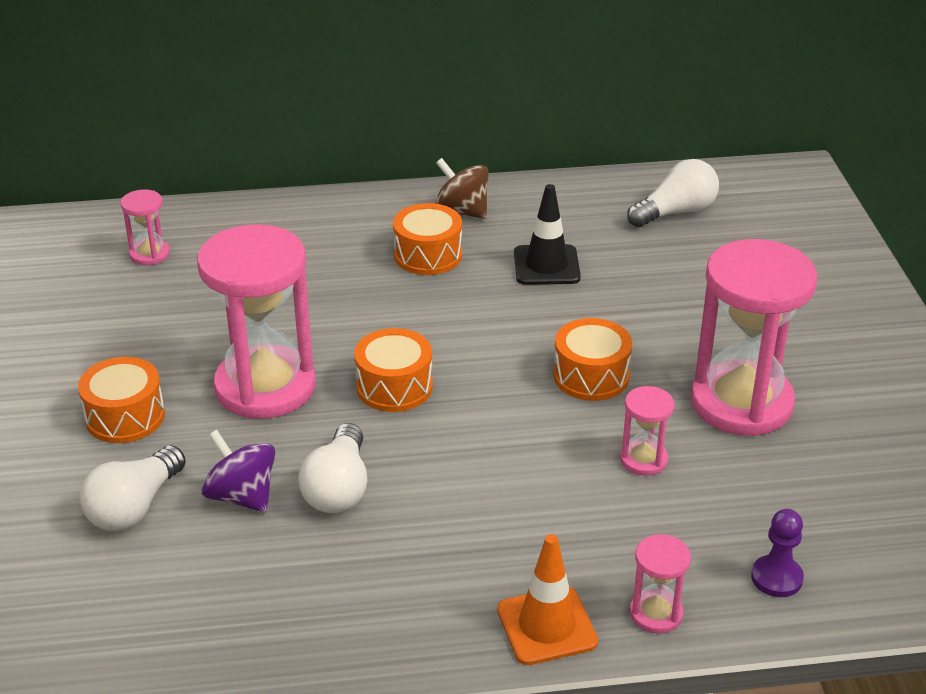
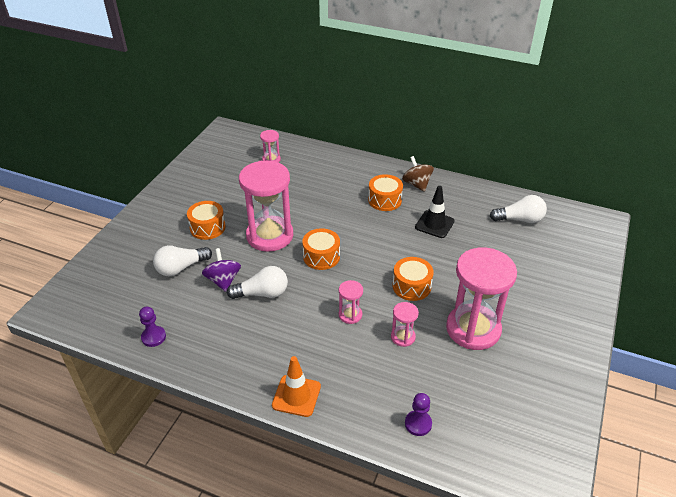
camera: 30 degrees right, 5 degrees up
(189, 648) = (153, 337): none -> purple pawn
(338, 488) = (262, 293): white light bulb -> white light bulb turned 135 degrees counterclockwise
(656, 613) = (348, 413): pink hourglass -> pink hourglass (350, 315)

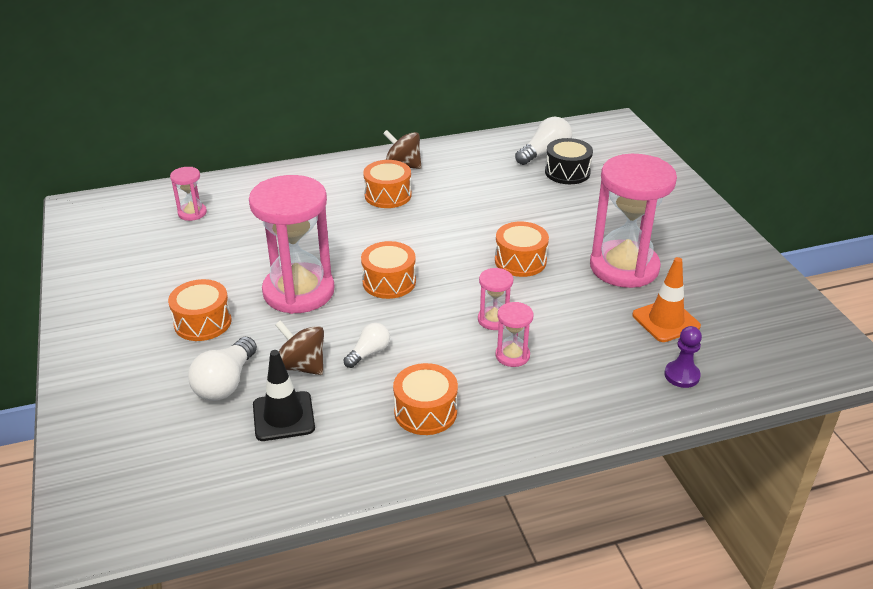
camera: 40 degrees left, 5 degrees down
(153, 337) = (291, 474): purple pawn -> none
(223, 280) = (302, 366): purple spinning top -> brown spinning top
(250, 346) = (425, 411): none -> orange drum
(262, 293) = (369, 353): white light bulb -> white light bulb, size x0.62
(296, 396) = (539, 426): orange traffic cone -> orange traffic cone (666, 321)
(403, 337) = (571, 310): pink hourglass -> pink hourglass (512, 355)
(434, 224) = (470, 194): black traffic cone -> black traffic cone (283, 416)
(518, 241) = (567, 172): none -> black drum

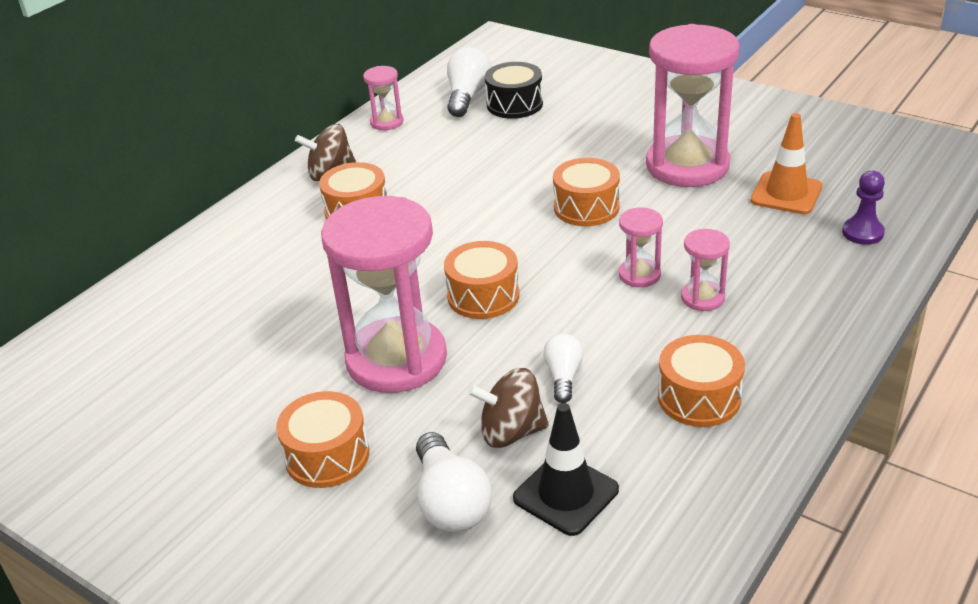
camera: 35 degrees left, 0 degrees up
(192, 213) = (133, 346): pink hourglass -> pink hourglass (386, 122)

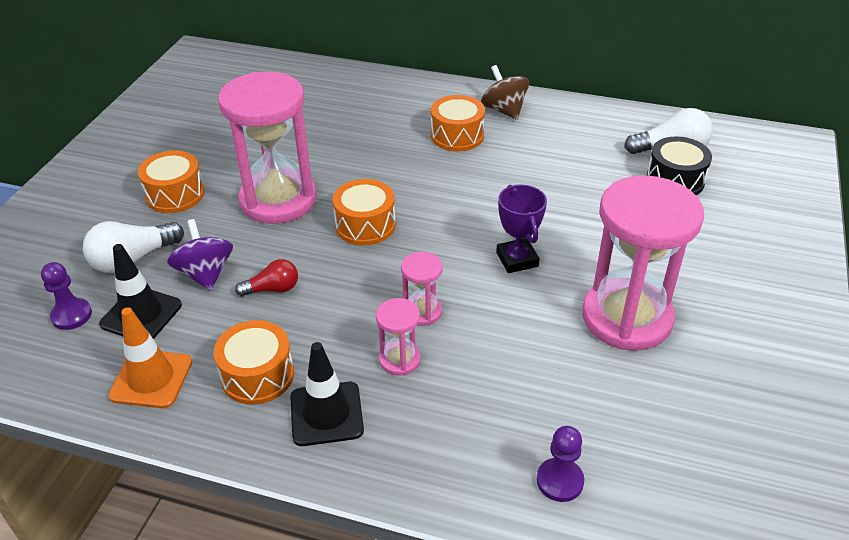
camera: 70 degrees right, 5 degrees up
(386, 122) = (598, 117): pink hourglass -> none
(511, 432) = (205, 274): brown spinning top -> purple spinning top
(541, 566) = (71, 315): none -> purple pawn
(563, 376) = (273, 289): white light bulb -> red light bulb
(586, 207) = (517, 259): orange drum -> purple trophy
(764, 353) = (326, 414): none -> black traffic cone
(786, 194) = (610, 405): orange traffic cone -> orange traffic cone (151, 379)

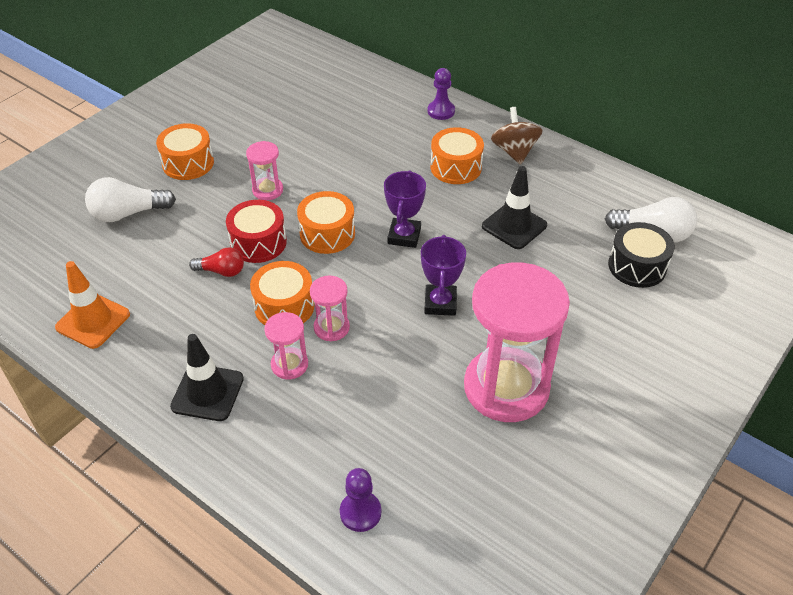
camera: 20 degrees right, 5 degrees up
(71, 315) = (61, 249): purple pawn -> purple pawn (441, 111)
(141, 315) = (111, 264): black traffic cone -> black traffic cone (514, 226)
(205, 274) = (176, 242): purple spinning top -> none
(257, 375) = (172, 343): orange drum -> orange drum (284, 306)
(278, 200) = (268, 190): pink hourglass -> pink hourglass, size x0.45
(297, 251) = (258, 242): none -> red drum
(444, 208) = (404, 236): none -> purple trophy

